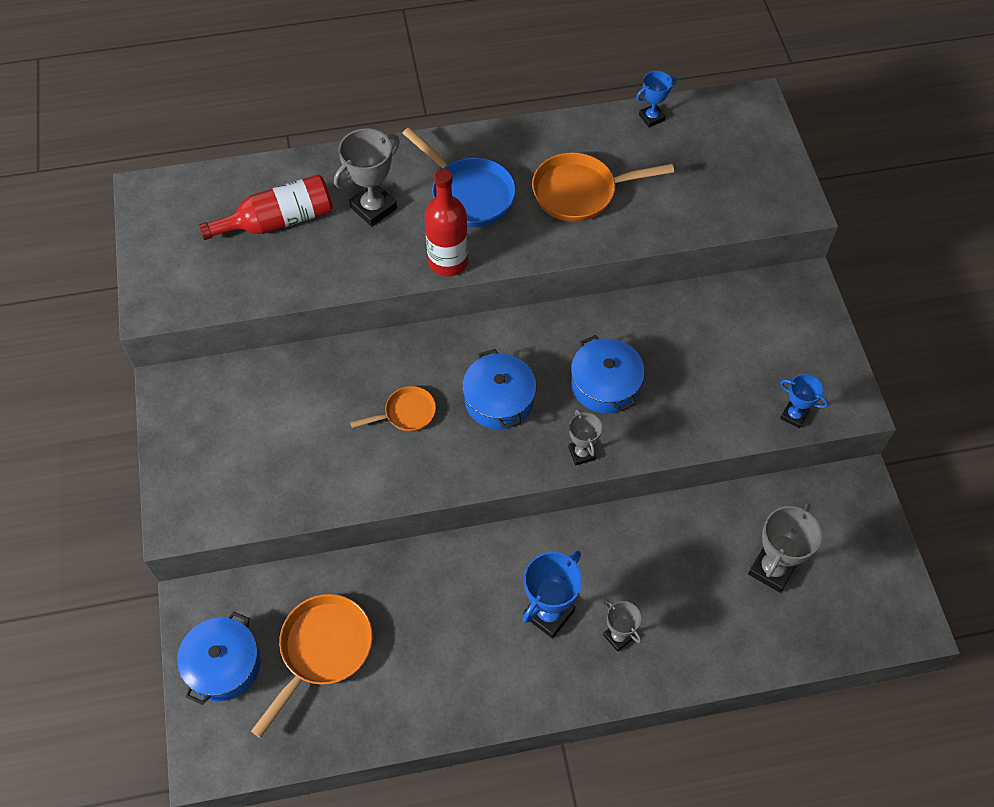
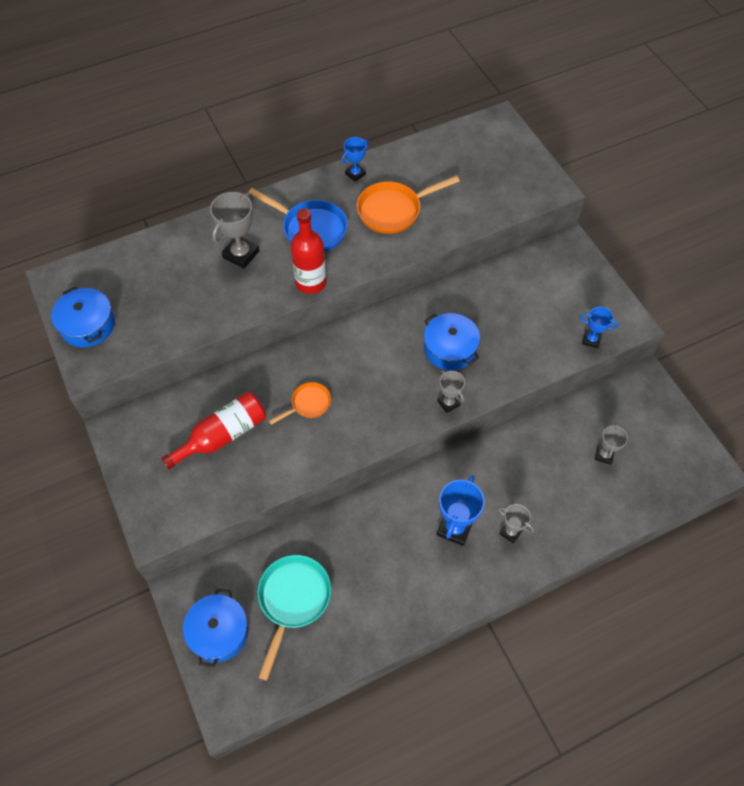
camera: 15 degrees left, 0 degrees up
(278, 221) = (170, 280): red bottle -> red bottle (223, 435)
(322, 650) = (293, 600): orange pan -> turquoise pan
(499, 400) = (375, 378): blue pot -> blue pot (88, 325)
(651, 117) = (428, 146): blue trophy -> blue trophy (355, 174)
(772, 569) = (604, 455): grey trophy -> grey trophy, size x0.60

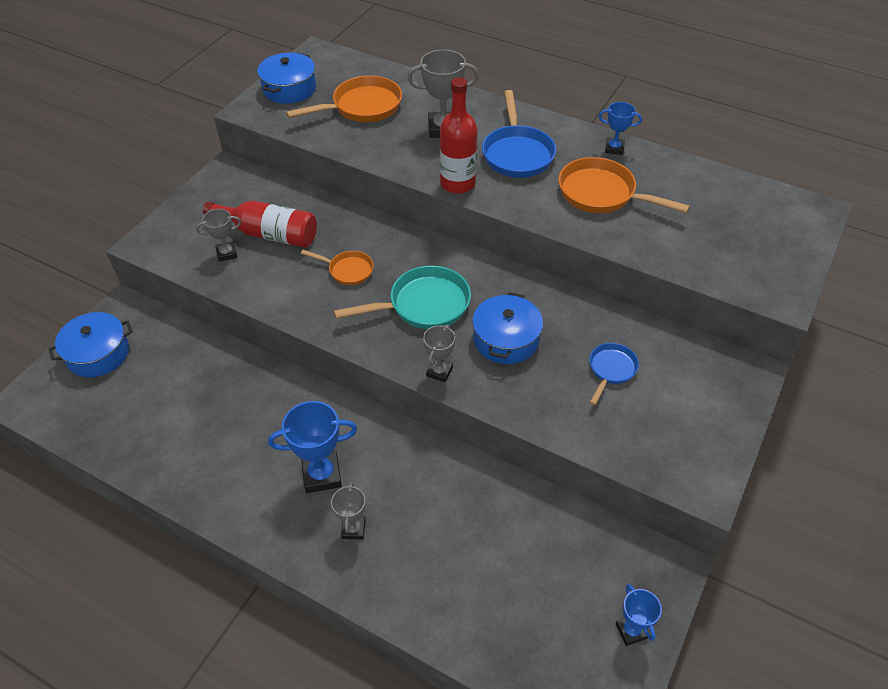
camera: 55 degrees right, 10 degrees down
(163, 289) = (362, 107): none -> orange pan
(293, 600) = (159, 388): turquoise pan -> turquoise pan (423, 305)
(517, 310) = (611, 370): none -> blue pan
(591, 340) = (641, 458): blue trophy -> blue trophy (631, 631)
(604, 455) = (524, 574): grey trophy -> grey trophy (226, 253)

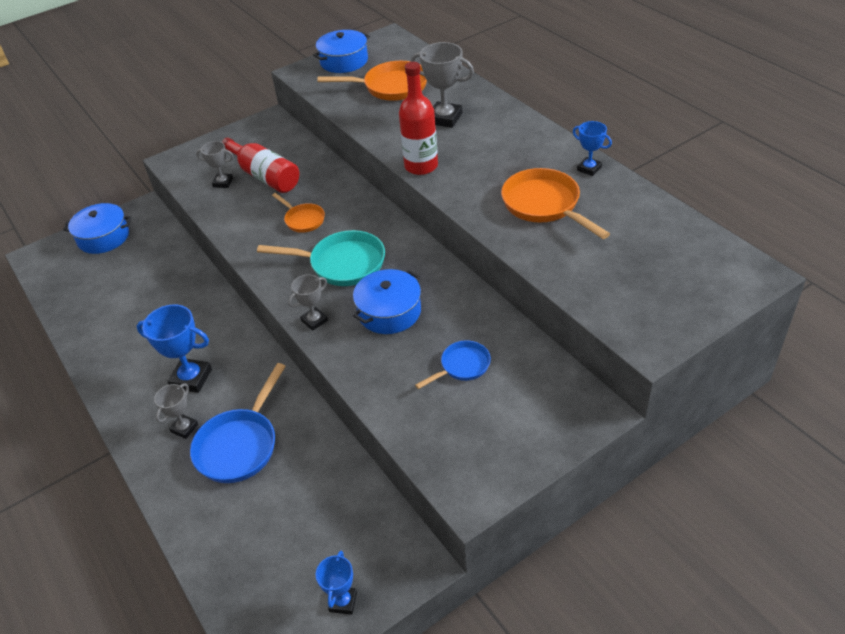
camera: 30 degrees right, 5 degrees down
(517, 153) = (493, 153): blue pan -> blue pan (240, 445)

